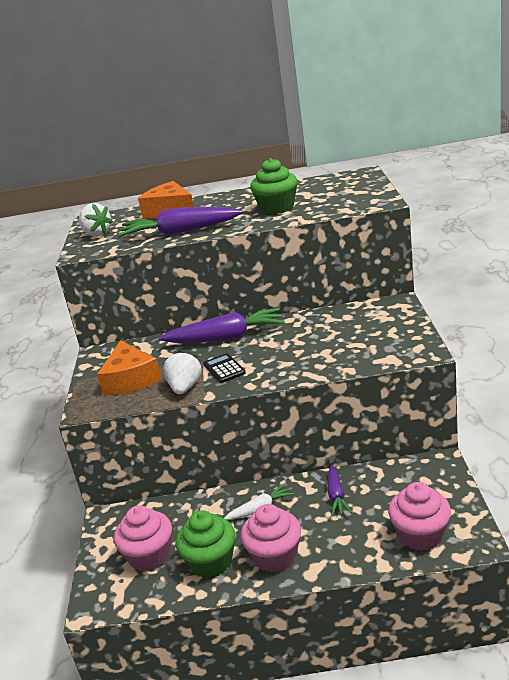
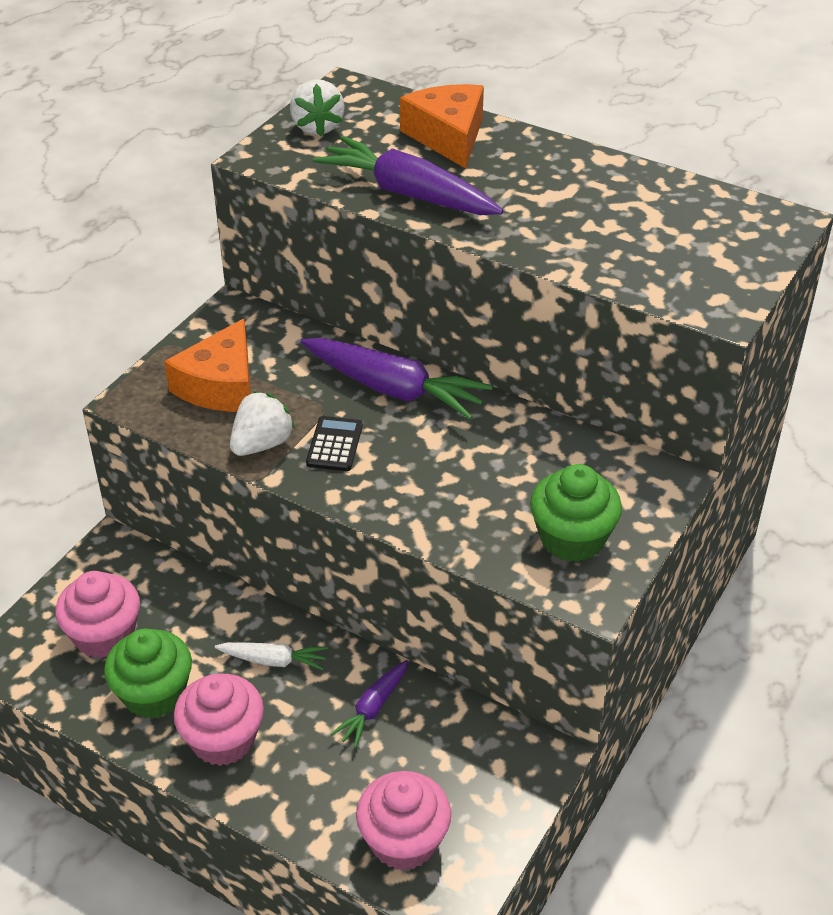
camera: 30 degrees right, 15 degrees up
(277, 208) = (577, 225): green cupcake -> green cupcake (572, 538)

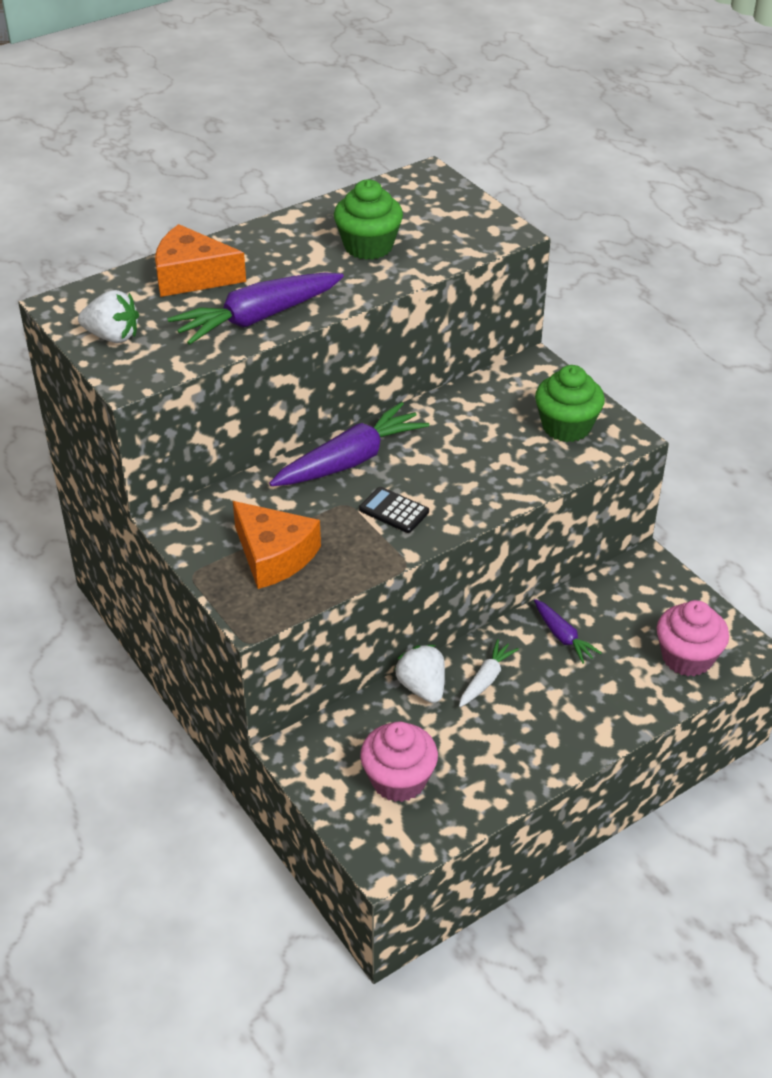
camera: 65 degrees left, 0 degrees up
(154, 694) = (481, 762): green cupcake -> green cupcake (368, 246)
(223, 740) = (550, 731): pink cupcake -> none
(262, 444) = (366, 550): white strawberry -> white strawberry (422, 687)

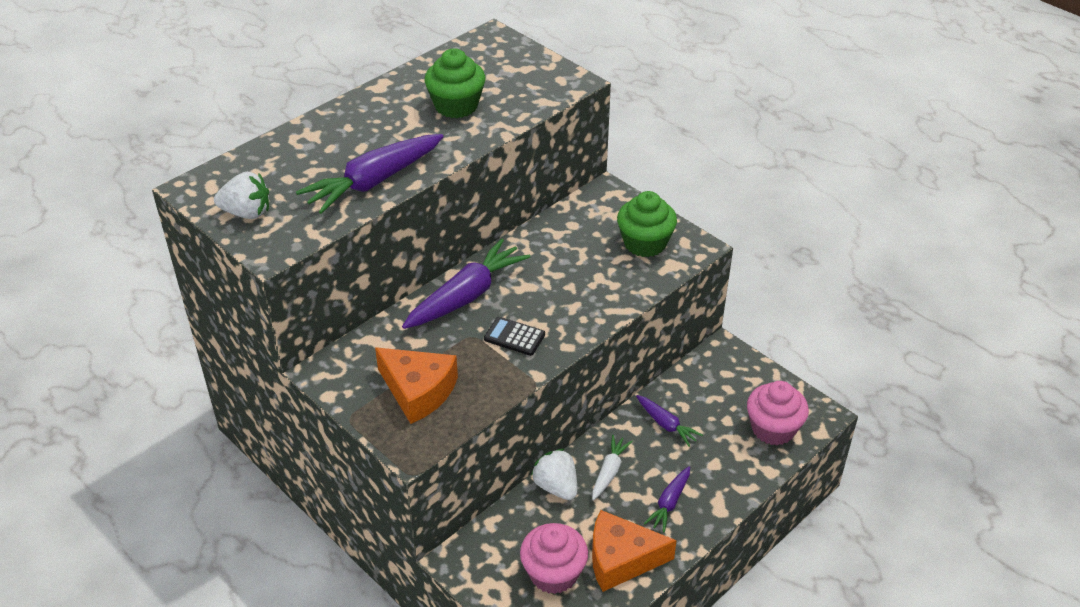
camera: 10 degrees left, 0 degrees up
(192, 276) = (306, 149): orange cheese -> orange cheese (621, 559)
(547, 722) = (669, 503): none -> purple carrot

